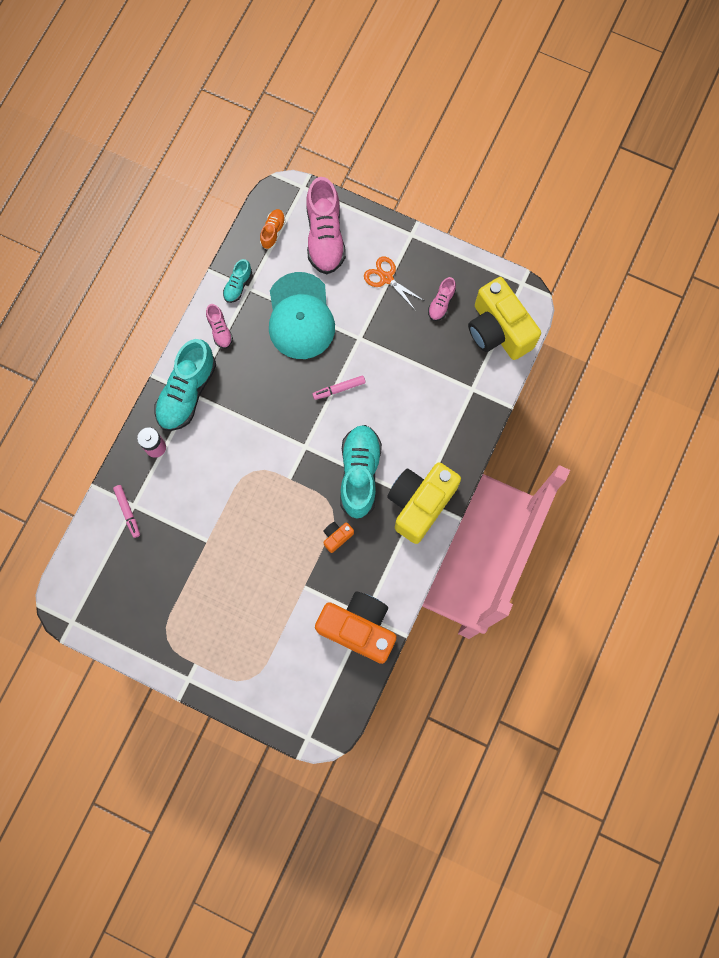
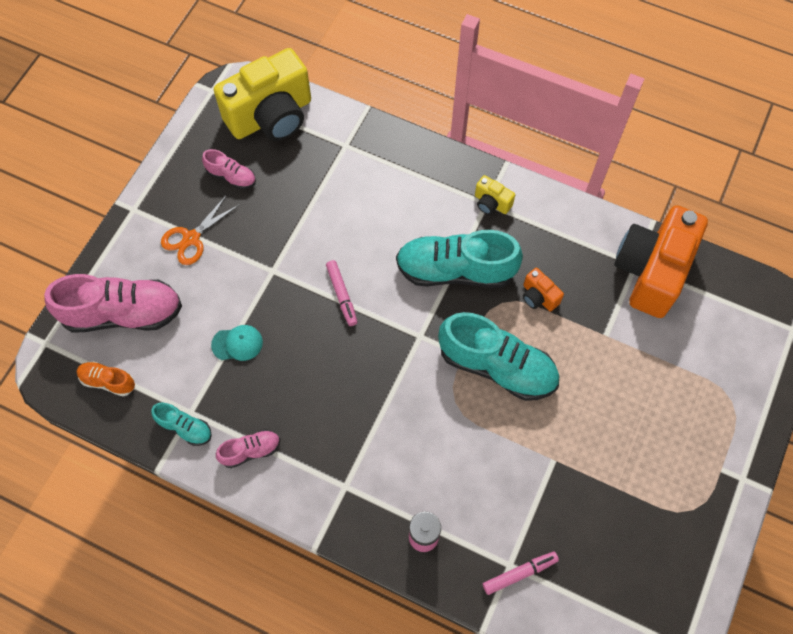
camera: 90 degrees left, 10 degrees down
(187, 392) = (342, 494): turquoise shoe -> turquoise shoe (497, 366)
(300, 316) = (237, 343): turquoise cap -> turquoise cap, size x0.41
(420, 504) = (491, 203): yellow camera -> yellow camera, size x0.42

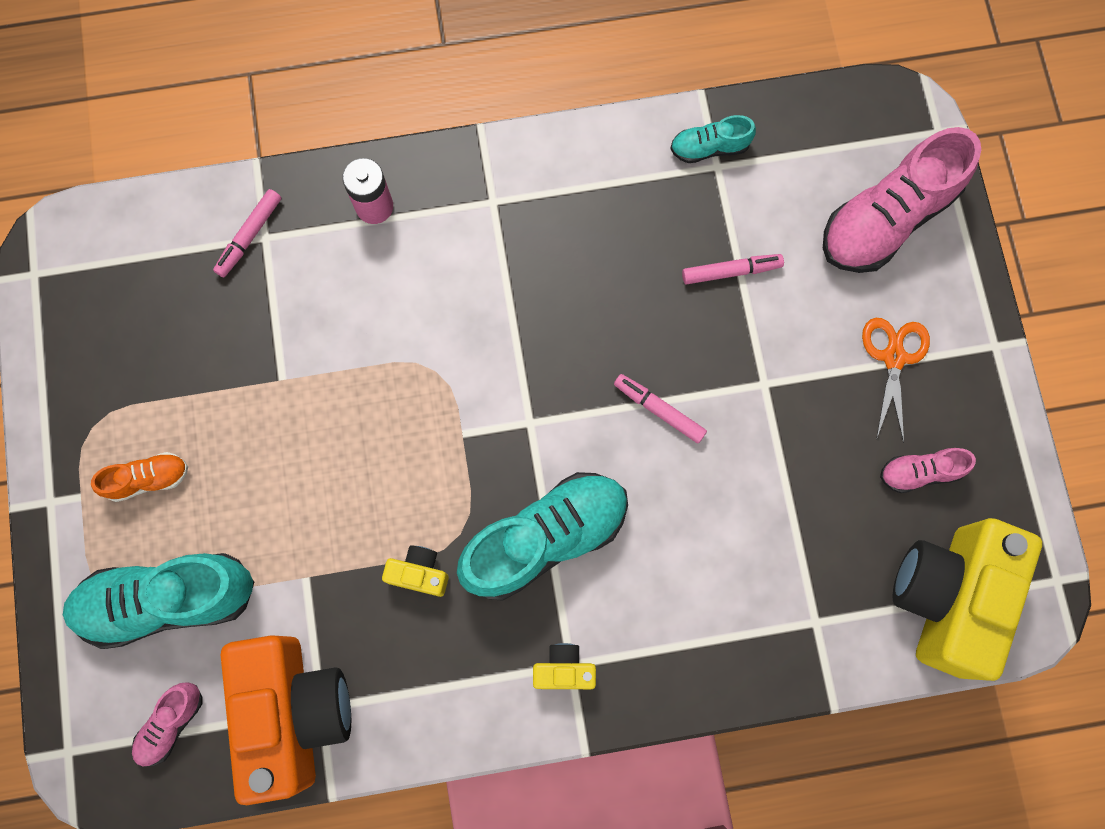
camera: 145 degrees right, 10 degrees up
(108, 381) = (833, 139): orange shoe -> orange shoe (148, 479)
(237, 343) = (731, 271): turquoise cap -> pink marker
(250, 451) = (620, 171): pink shoe -> pink shoe (171, 723)
(497, 366) = (414, 446): turquoise shoe -> turquoise shoe (168, 600)
(538, 297) = (419, 573): orange camera -> yellow camera

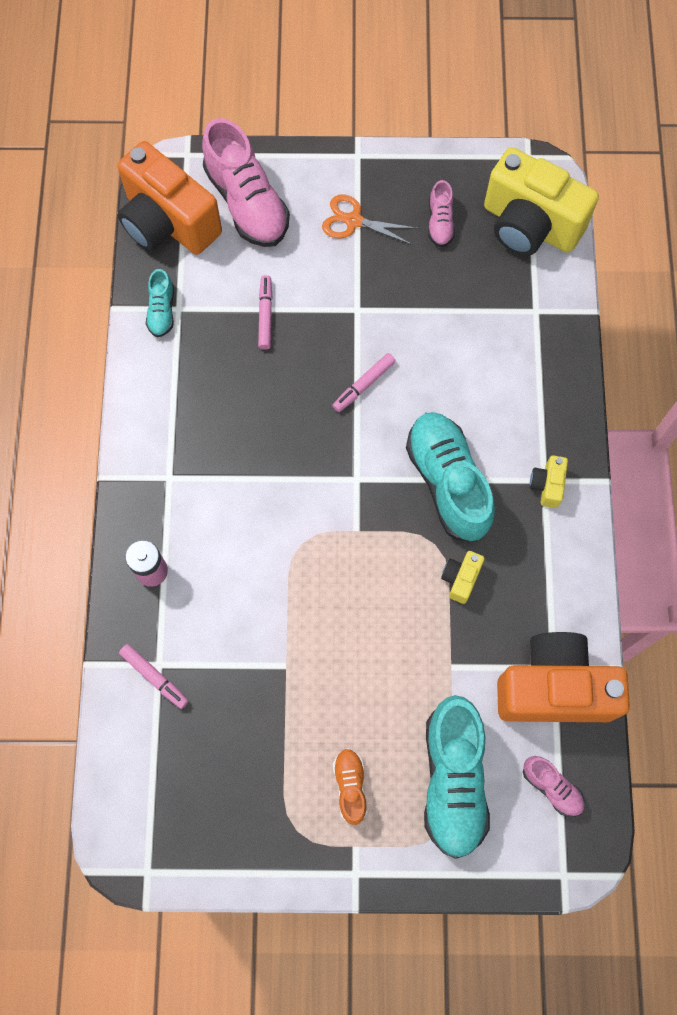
camera: 80 degrees left, 5 degrees down
(834, 129) = (168, 222): none -> orange camera

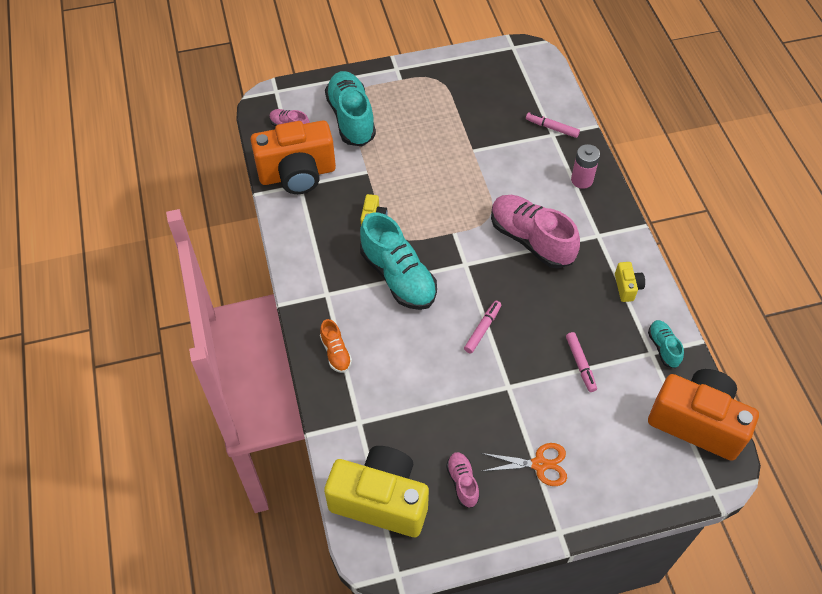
camera: 165 degrees right, 15 degrees down
(247, 202) = (639, 458): pink shoe -> pink shoe (531, 240)
(350, 786) = (412, 103): orange shoe -> orange shoe (336, 352)
(547, 485) = (324, 291): yellow camera -> yellow camera (627, 287)

